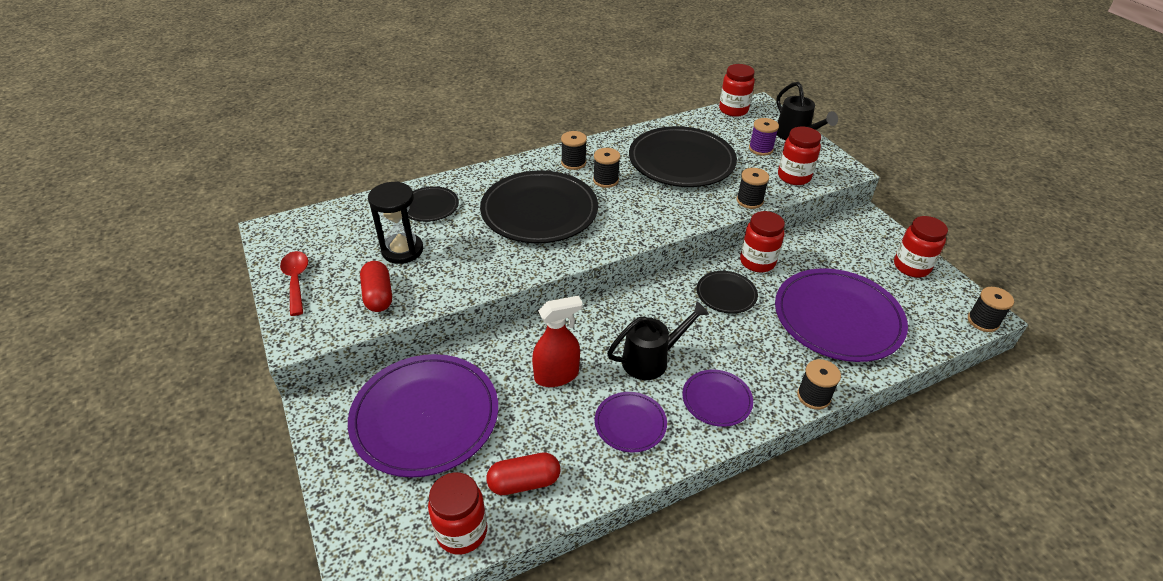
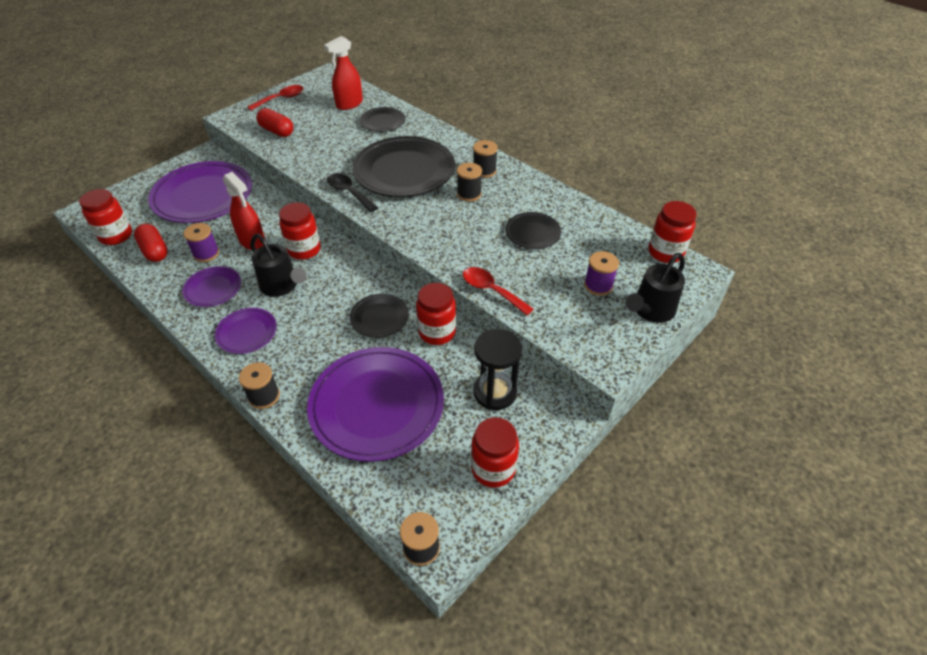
camera: 70 degrees right, 5 degrees up
(367, 224) = (349, 104): none -> red spray bottle
(378, 296) = (277, 131): red capsule -> red capsule turned 75 degrees clockwise
(402, 250) = (327, 126): black hourglass -> black hourglass (495, 392)
(556, 257) = (349, 192): none -> black spoon
(559, 424) = (206, 254): none -> purple spool
(681, 161) = (532, 233): black plate -> black plate, size x0.49
(749, 201) = (491, 290): black spool -> red spoon
(794, 177) = (559, 319): red jar -> red jar (304, 250)

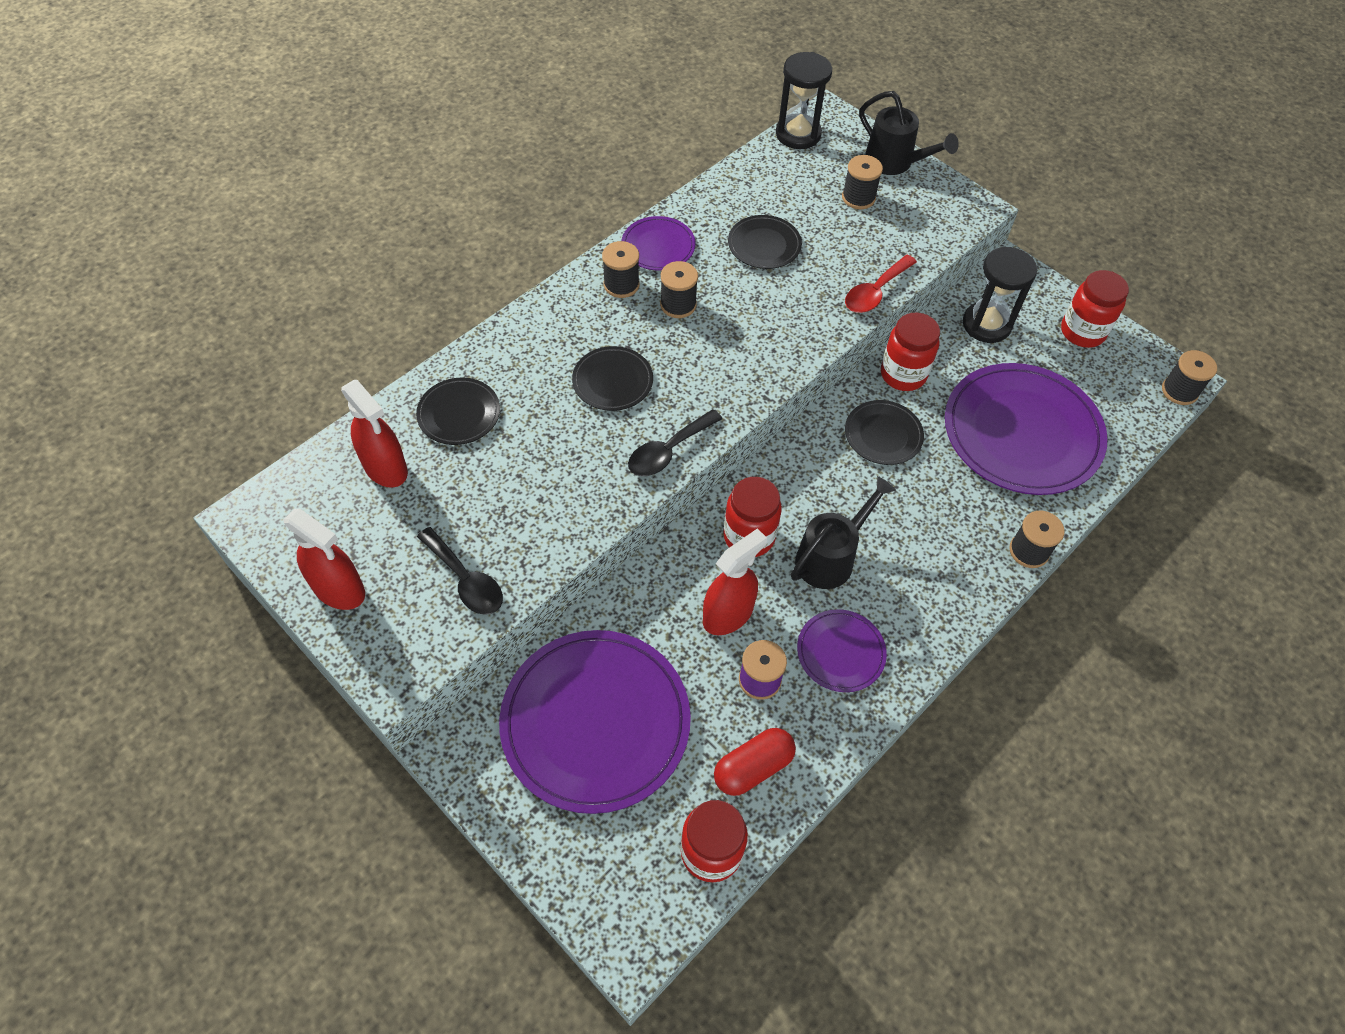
camera: 90 degrees left, 10 degrees up
(247, 332) = (925, 589): purple plate -> purple plate (658, 246)
(277, 131) = (465, 580): red capsule -> black spoon
(281, 99) = (339, 589): red spoon -> red spray bottle
(404, 170) = (612, 381): black plate -> black plate, size x0.49
(598, 285) = (858, 198): purple spool -> black spool
(665, 252) = (798, 134): red jar -> black hourglass

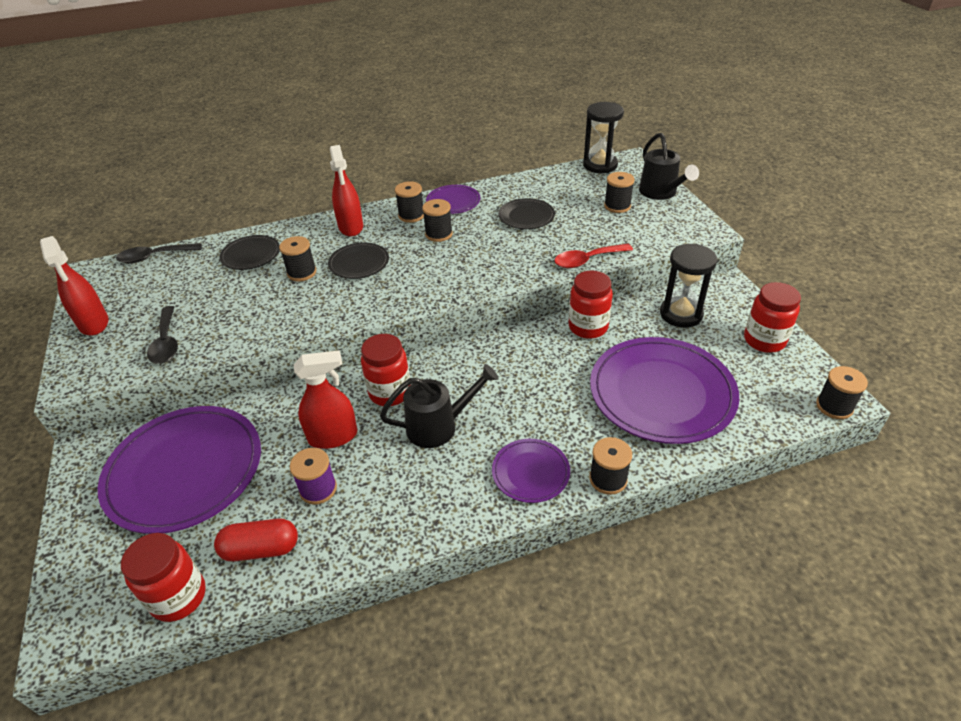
camera: 30 degrees right, 15 degrees down
(385, 468) = (183, 270): red spray bottle -> red spray bottle (351, 227)
(551, 419) = (302, 273): none -> black spool
(668, 451) = (359, 311): black spoon -> black spoon (154, 257)
(840, 652) = (394, 494): purple plate -> purple plate (530, 472)
(883, 434) = (543, 360): black plate -> none

